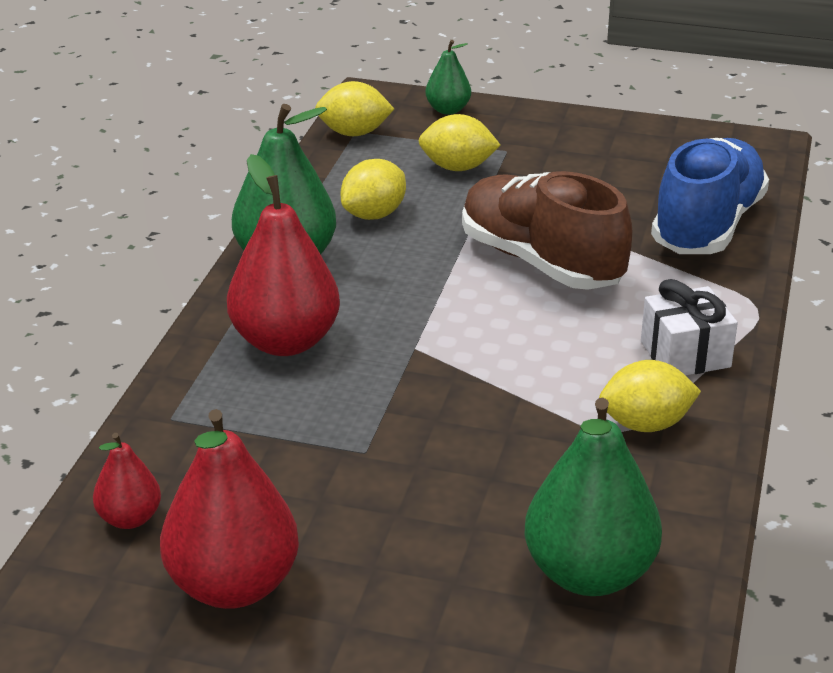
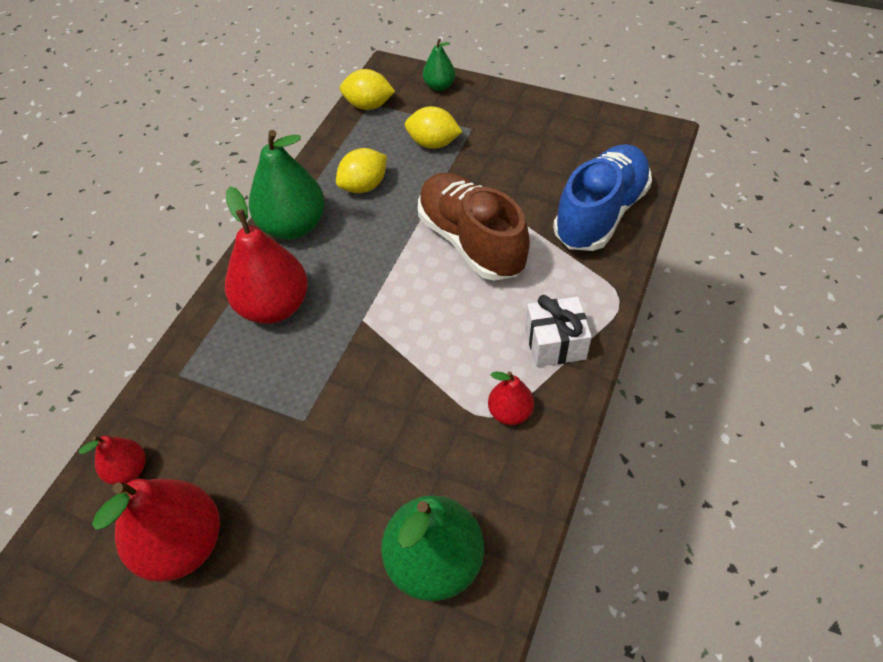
camera: 10 degrees right, 20 degrees up
(645, 424) = (510, 412): yellow lemon -> red pear

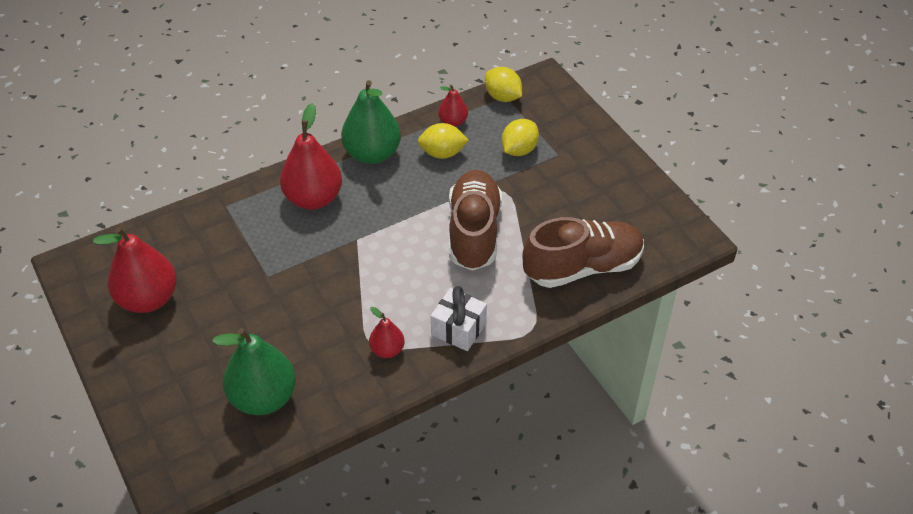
camera: 35 degrees right, 5 degrees down
(128, 470) = (155, 242): red pear -> red pear (453, 122)
(433, 143) = (519, 150): yellow lemon -> yellow lemon turned 75 degrees clockwise
(439, 86) = (567, 110): green pear -> none
(600, 213) = (583, 267): blue shoe -> brown shoe

